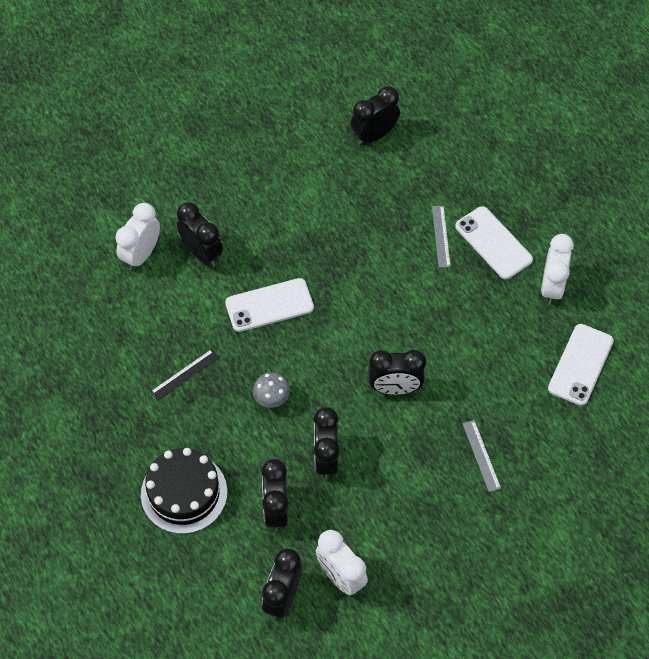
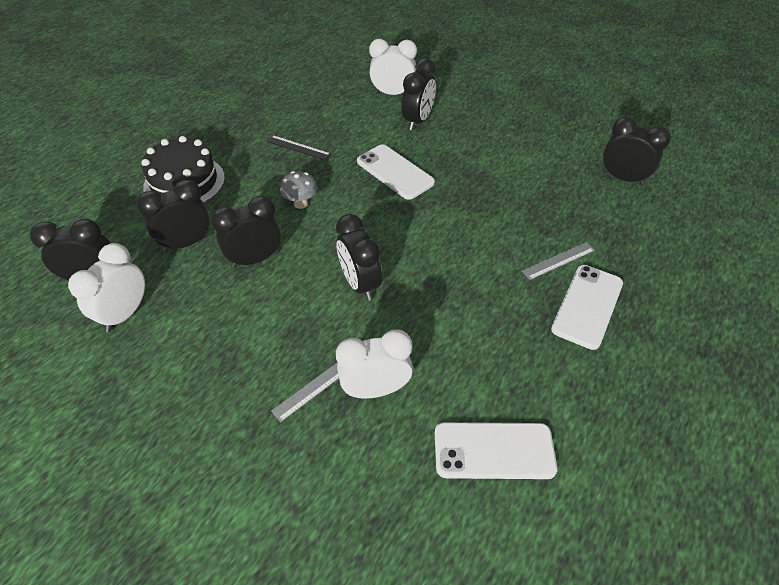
camera: 65 degrees right, 10 degrees down
(552, 287) = (577, 381): white clock -> white clock (375, 389)

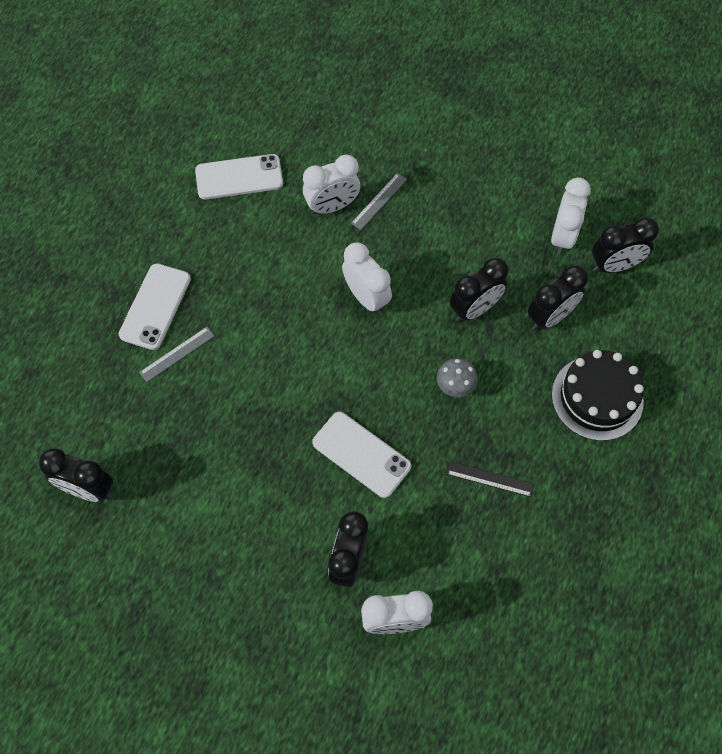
camera: 170 degrees right, 15 degrees up
(360, 284) = (366, 297): black clock -> white clock

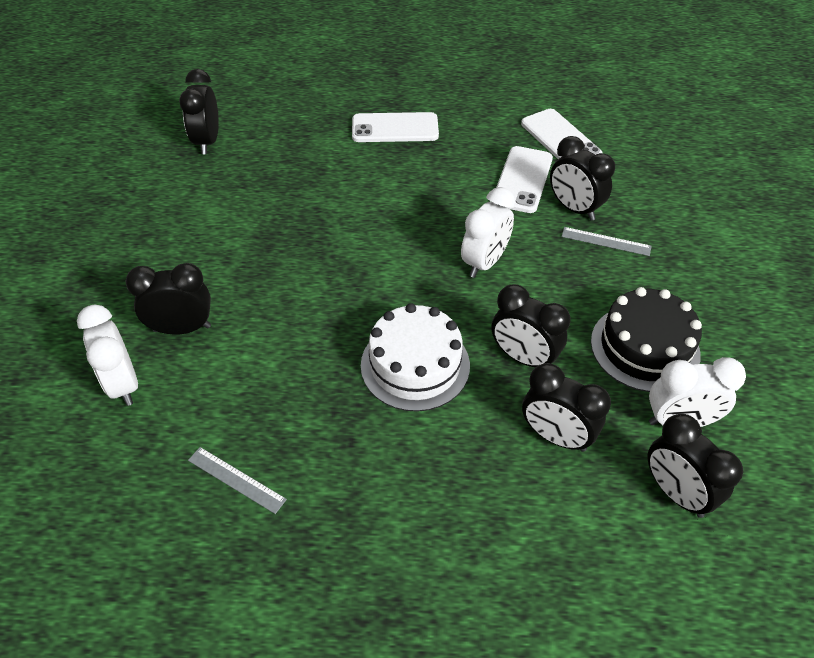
camera: 70 degrees right, 15 degrees down
(177, 354) = (355, 154): grey ruler -> grey ruler (236, 479)
(332, 206) = (574, 208): white clock -> black clock
(361, 454) = (302, 307): white phone -> white phone (522, 180)
(455, 387) = (415, 365): grey mushroom -> white cake
(490, 479) = (313, 428): black ruler -> none
(597, 397) = (468, 519): black cake -> black cake (645, 347)

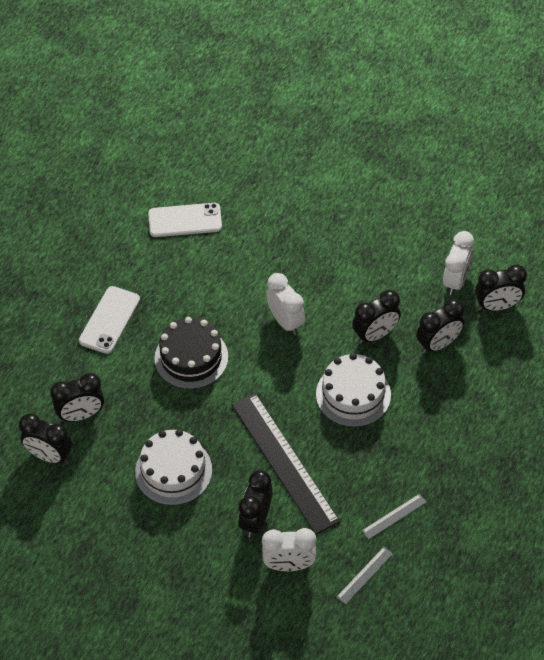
camera: 65 degrees left, 5 degrees up
(225, 235) = (173, 471): none -> white cake
(278, 328) = (284, 462): none -> black ruler
(522, 180) = (216, 264): white phone -> none
(574, 208) = (262, 247): black clock -> black clock (81, 415)
(606, 241) = (302, 245): grey ruler -> grey ruler (364, 575)
(645, 347) = (398, 270): black cake -> black cake (191, 357)

